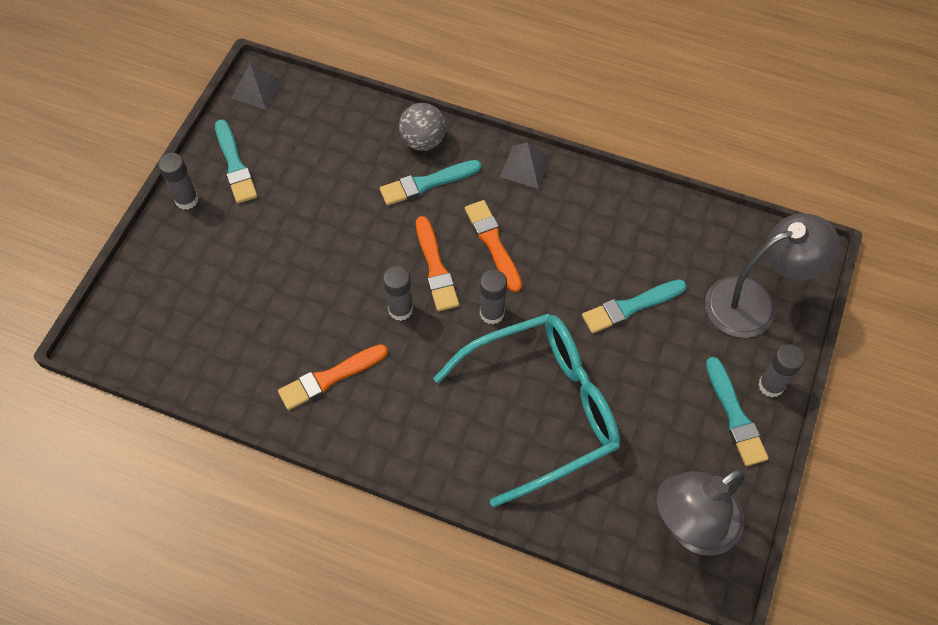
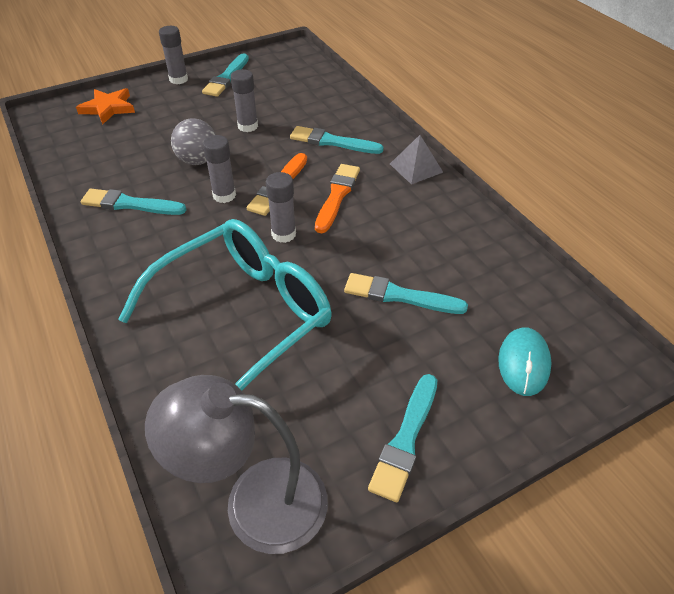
camera: 40 degrees right, 15 degrees down
(162, 286) = (108, 108): none -> orange star
(257, 89) = (286, 53): grey pyramid -> none
(330, 377) = (130, 204): orange brush -> turquoise brush
(423, 141) = (358, 120): grey ball -> grey ball (198, 161)
(542, 408) = (243, 316): turquoise glasses -> turquoise glasses turned 60 degrees counterclockwise
(754, 302) = (523, 363): grey lamp -> turquoise mouse
(771, 385) = (471, 441): grey glue stick -> grey glue stick (248, 126)

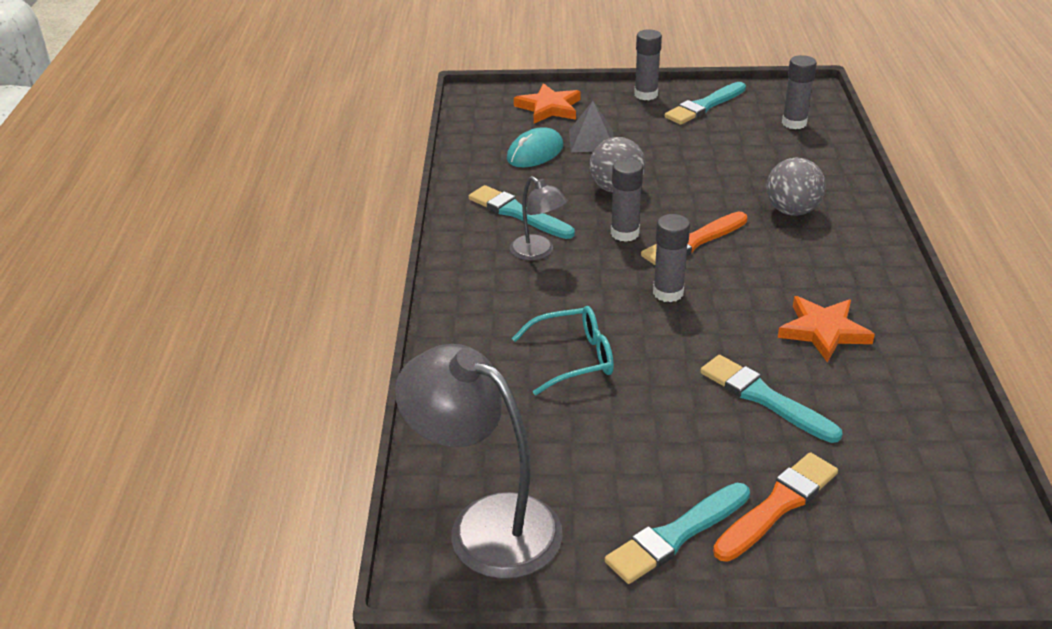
camera: 30 degrees right, 10 degrees down
(165, 233) = (538, 252): none -> grey lamp
(243, 316) = (574, 358): turquoise glasses -> turquoise glasses, size x0.48
(248, 126) = (697, 167): grey glue stick -> grey glue stick (794, 123)
(332, 142) = (792, 211): turquoise brush -> grey ball
(337, 196) = (758, 272): orange brush -> orange brush (777, 505)
(406, 227) = (823, 331): none -> orange star
(416, 168) = (882, 269): grey pyramid -> grey pyramid (591, 140)
(523, 363) = (872, 518): turquoise mouse -> turquoise mouse (535, 152)

